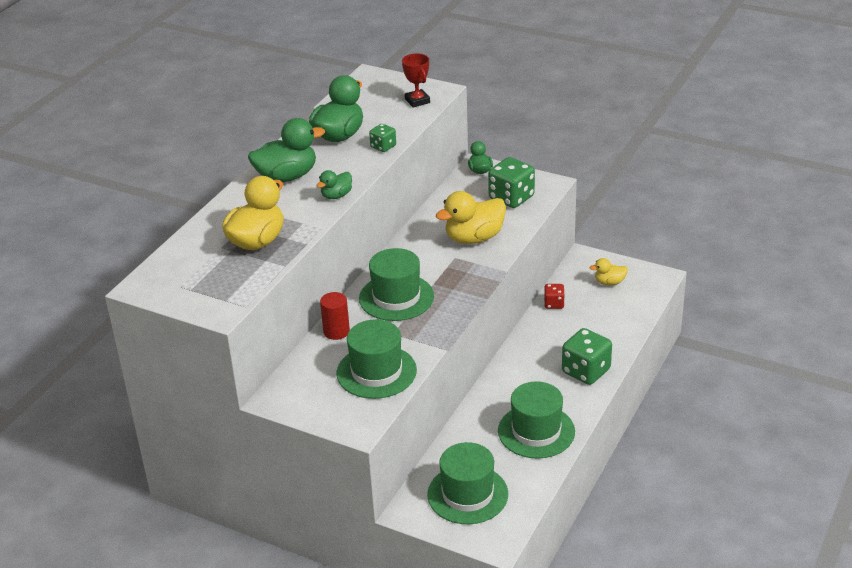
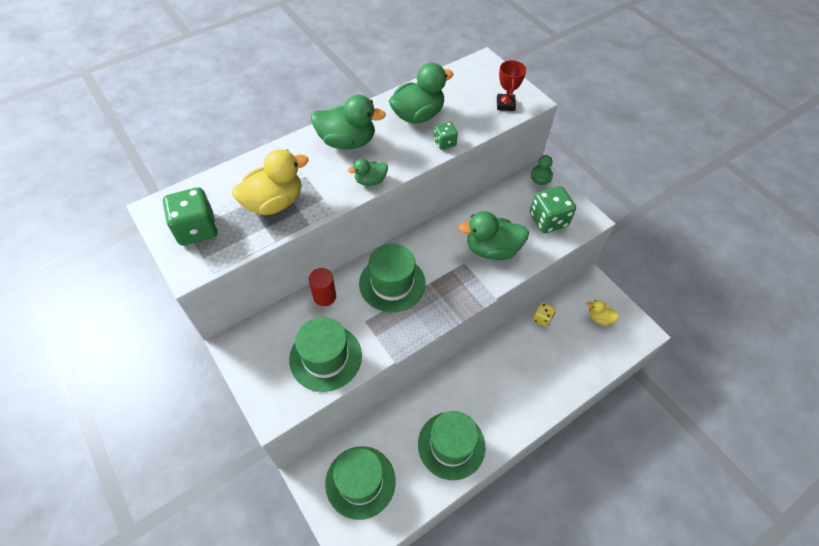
camera: 25 degrees right, 20 degrees up
(474, 238) = (492, 249): yellow duck -> green duck
(554, 304) = (542, 318): red dice -> yellow dice
(586, 371) = (527, 402): green dice -> green dice (197, 229)

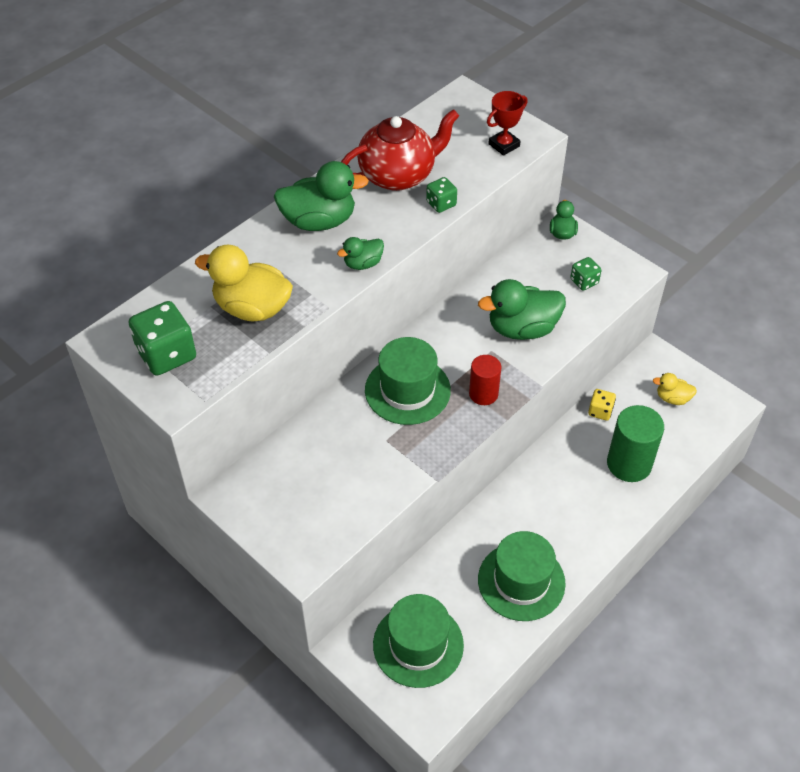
camera: 10 degrees left, 5 degrees down
(274, 202) = (252, 308): yellow duck -> yellow duck turned 120 degrees counterclockwise
(324, 296) = (326, 420): red cylinder -> red cylinder (483, 394)
(325, 357) = (349, 490): green hat -> none
(418, 115) = (398, 175): green duck -> red teapot
(505, 104) = (504, 145): red trophy -> red trophy turned 60 degrees clockwise
(548, 220) = (584, 281): green dice -> green dice, size x0.54
(555, 364) = (629, 464): none -> green cylinder

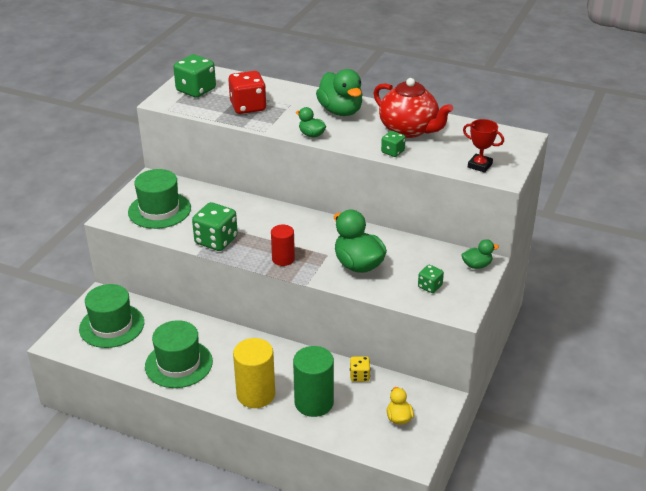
camera: 70 degrees right, 15 degrees down
(252, 308) = (248, 107): yellow duck -> red dice
(407, 390) = (269, 225): green hat -> green hat (159, 210)
(415, 452) = (216, 240): none -> green dice
(599, 514) = (256, 394): none -> yellow cylinder

